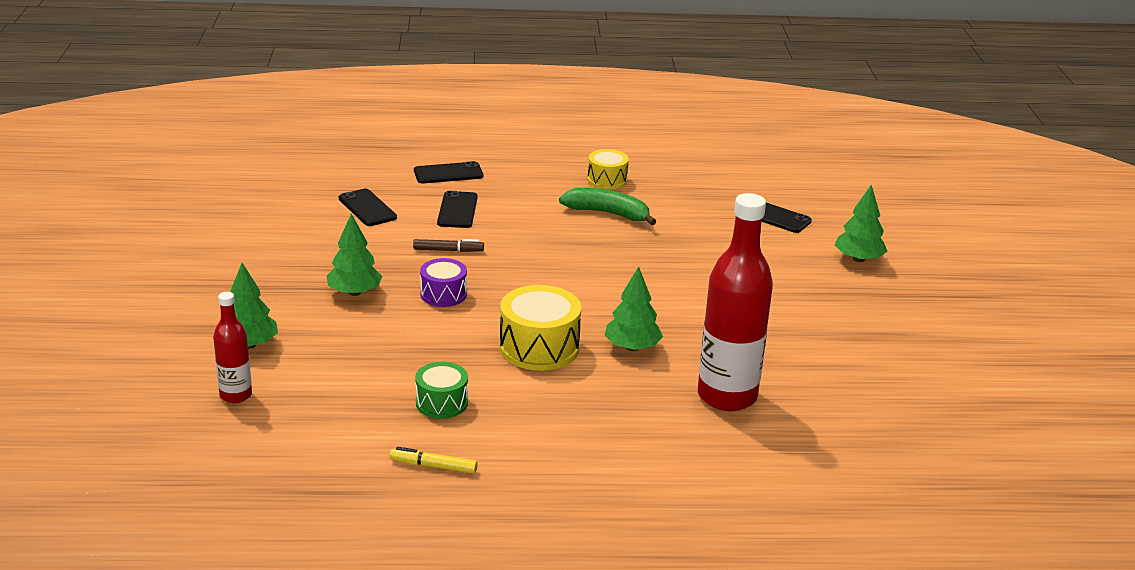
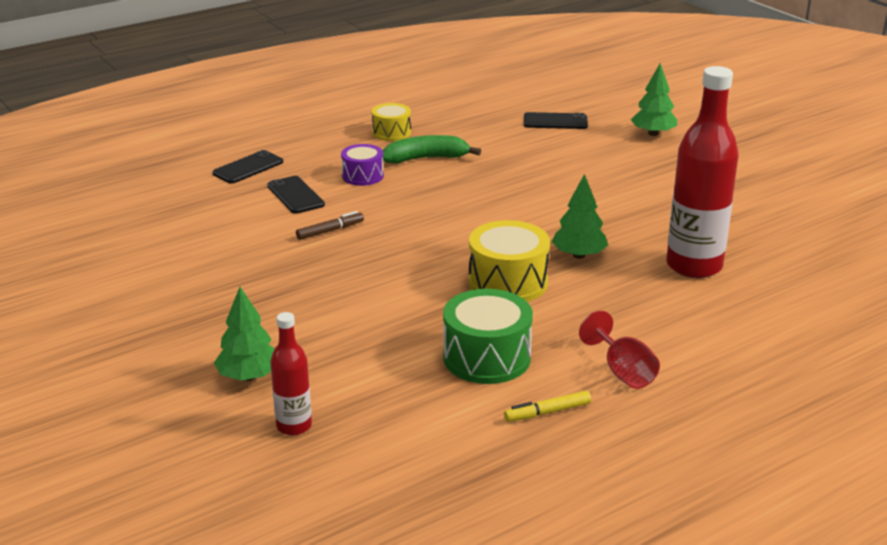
camera: 30 degrees left, 0 degrees up
(354, 292) = (291, 294): green tree -> none
(367, 208) = (210, 219): black phone -> none
(441, 403) = (486, 357): green drum -> green drum, size x1.64
(443, 294) = (372, 268): purple drum -> purple drum (362, 176)
(538, 460) = (623, 371): none -> red goblet

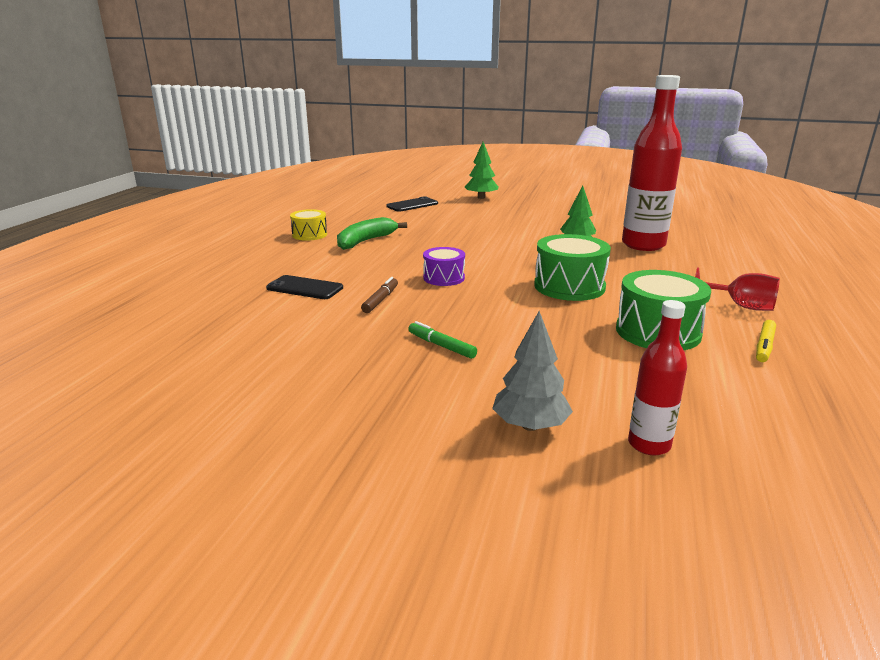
camera: 40 degrees left, 5 degrees down
(248, 168) = (225, 283): black phone -> none
(249, 376) = (530, 425): green tree -> grey tree
(301, 292) = (441, 346): none -> green marker
(362, 176) = (337, 262): purple drum -> purple drum (444, 278)
(508, 282) = (569, 286): yellow drum -> green drum

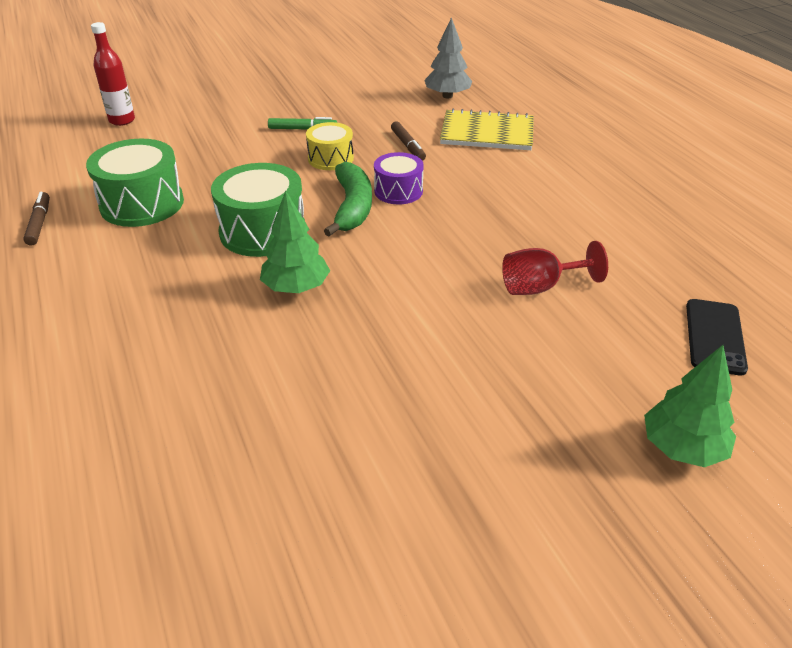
camera: 140 degrees right, 15 degrees up
(305, 288) = (487, 133): black phone -> yellow notebook
(309, 235) = (650, 194): yellow drum -> yellow drum (330, 158)
(365, 241) = (574, 211): green banana -> green banana (352, 207)
(530, 425) = (195, 107): grey tree -> grey tree (447, 96)
(643, 245) = (224, 381): red bottle -> none
(740, 306) = (59, 275): red goblet -> red goblet (540, 287)
(764, 346) = (39, 223): yellow marker -> brown marker

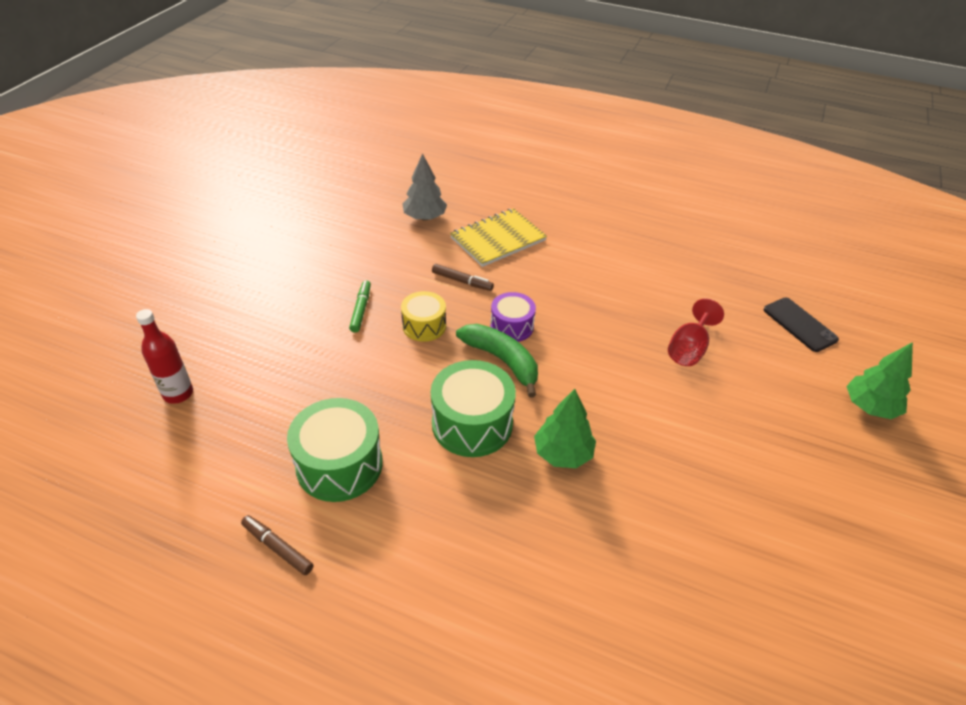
camera: 45 degrees left, 5 degrees up
(302, 129) = (361, 309): green marker -> green marker turned 45 degrees counterclockwise

